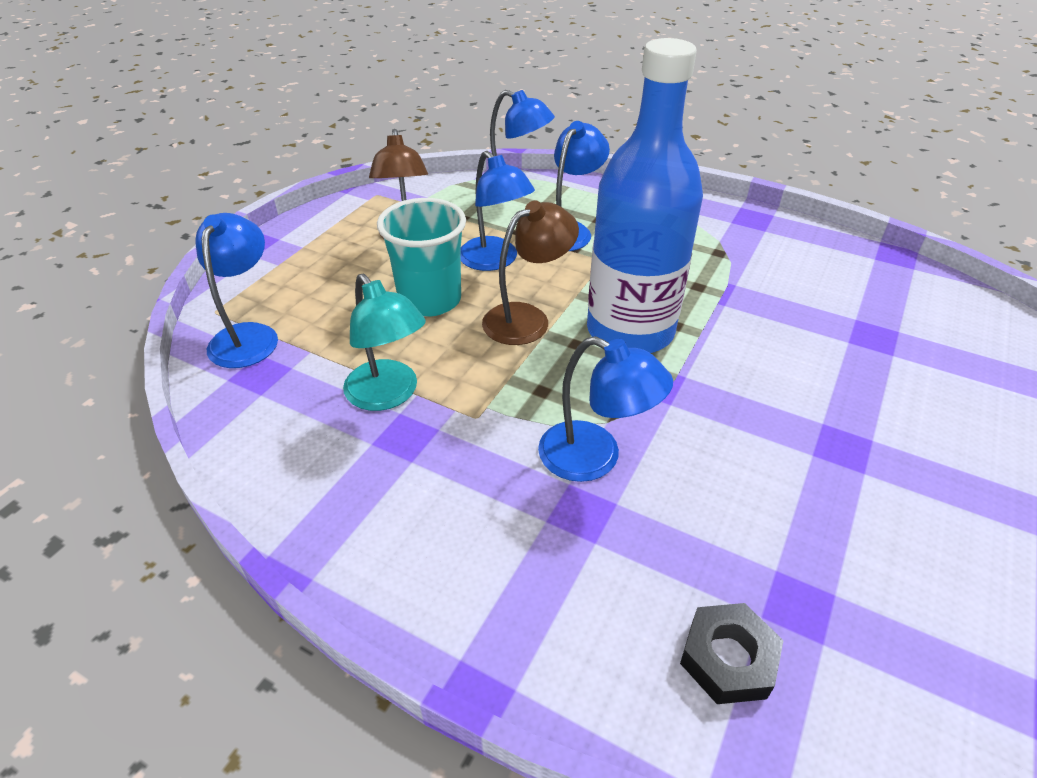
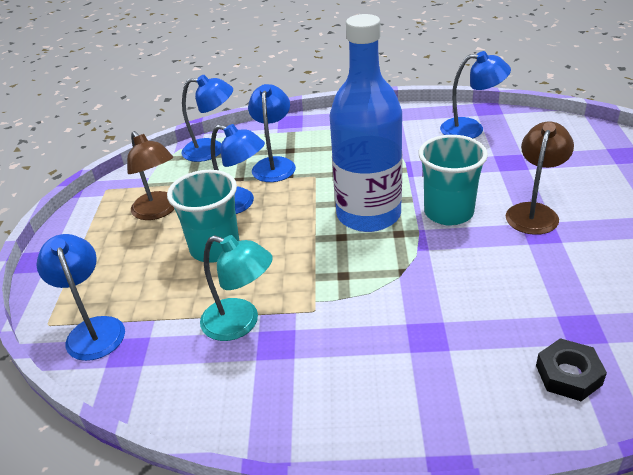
camera: 25 degrees left, 5 degrees down
(527, 318) = (295, 233): brown lamp -> brown lamp (534, 212)
(595, 458) = (409, 301): blue lamp -> blue lamp (471, 129)
(734, 369) = (448, 212): none -> turquoise cup

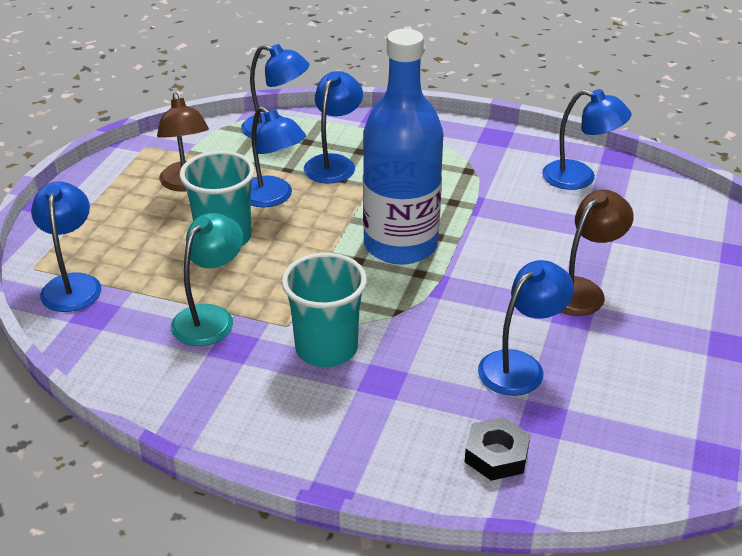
camera: 15 degrees right, 0 degrees up
(240, 323) = (210, 317): turquoise lamp -> turquoise lamp turned 105 degrees counterclockwise
(448, 212) = (487, 266): turquoise cup -> turquoise cup (326, 348)
(531, 288) = (520, 366): none -> blue lamp

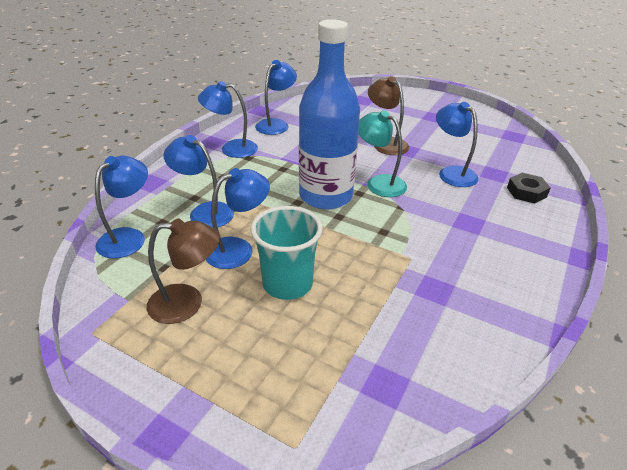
camera: 80 degrees left, 0 degrees up
(72, 284) = (334, 405): blue lamp -> blue lamp (231, 148)
(210, 317) = (398, 300): turquoise lamp -> turquoise lamp (379, 183)
(326, 348) = (437, 242): turquoise cup -> none

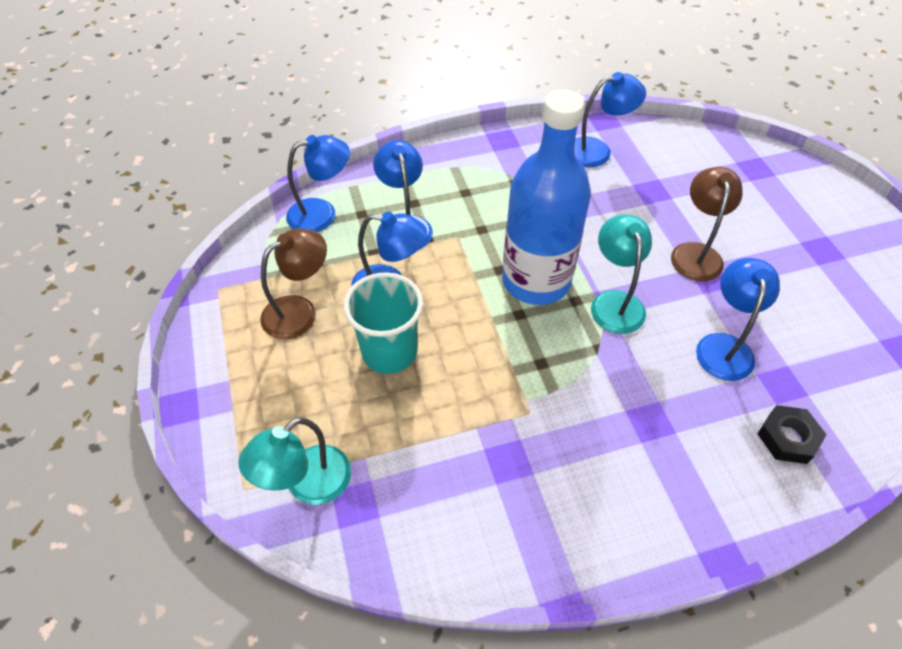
camera: 45 degrees right, 15 degrees up
(187, 303) = (299, 311): brown lamp -> brown lamp turned 75 degrees counterclockwise
(231, 148) = (512, 160): blue lamp -> none
(339, 402) = (307, 485): none -> turquoise lamp

